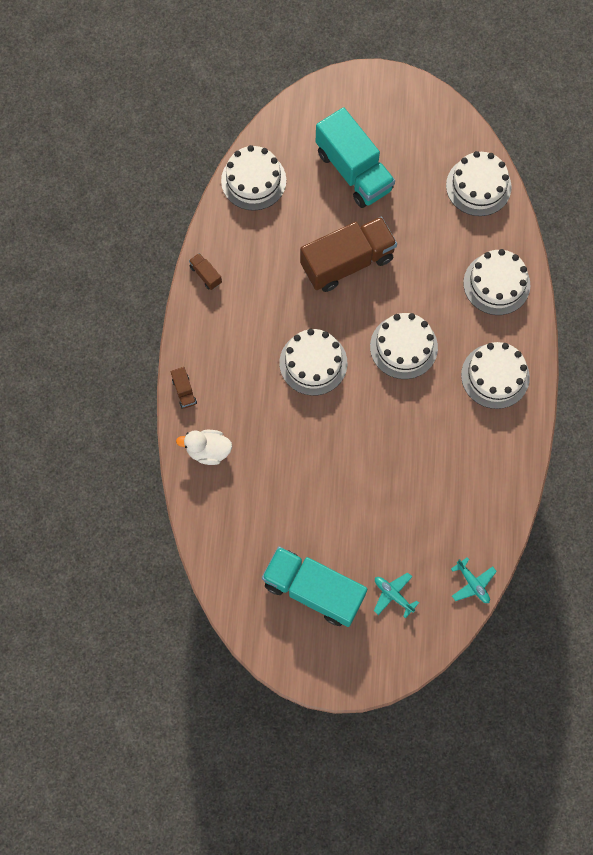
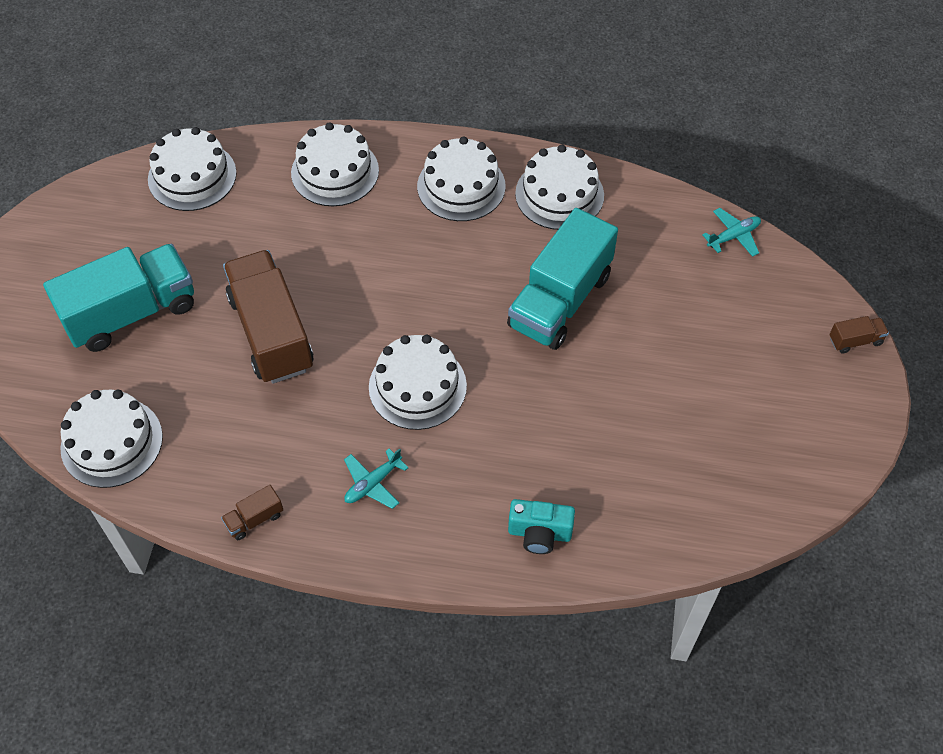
camera: 85 degrees left, 15 degrees down
(184, 391) = (442, 561): brown truck -> brown truck (855, 341)
(208, 450) = (539, 533): white duck -> turquoise camera
(313, 590) = (747, 412): turquoise truck -> turquoise truck (560, 301)
(393, 595) = (751, 321): turquoise plane -> turquoise plane (373, 483)
(403, 347) = (408, 278): white cake -> white cake (559, 194)

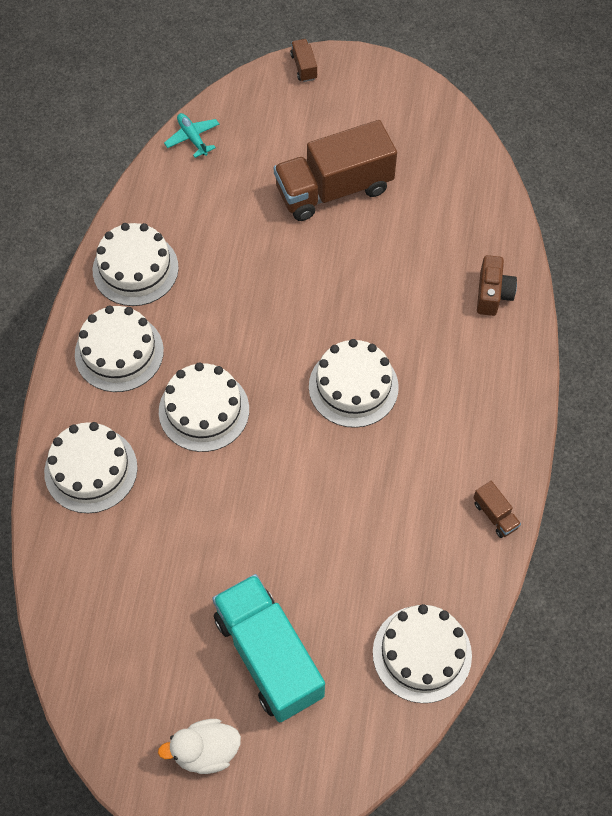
camera: 90 degrees left, 5 degrees up
(52, 267) = (205, 751): none -> white duck
(192, 176) = (85, 615): white cake -> white cake (204, 410)
(271, 332) = (294, 517): brown truck -> brown truck (334, 189)
(373, 483) = (454, 420): turquoise plane -> none
(539, 533) = (492, 294): turquoise camera -> brown camera
(560, 301) = (260, 272): turquoise truck -> none

